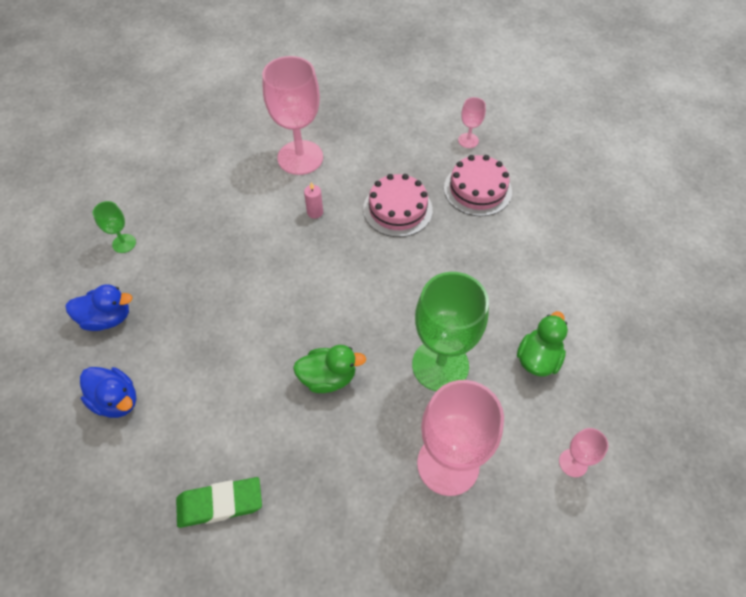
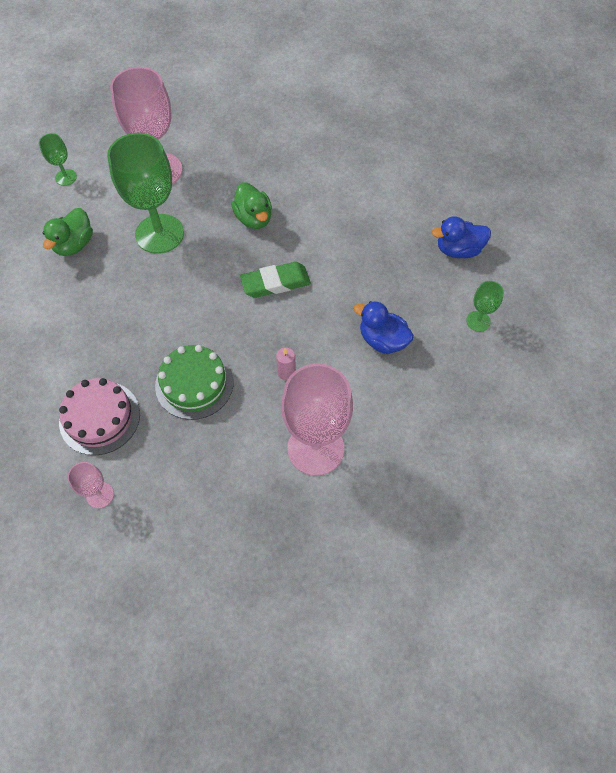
camera: 175 degrees right, 5 degrees up
(116, 400) = (420, 192): blue duck -> blue duck (382, 340)
(220, 503) = (320, 139): green eraser -> green eraser (275, 283)
(328, 377) = (254, 218): green duck -> green duck turned 105 degrees counterclockwise
(397, 209) = (194, 384): pink cake -> green cake
(573, 463) = (66, 177): pink goblet -> green goblet

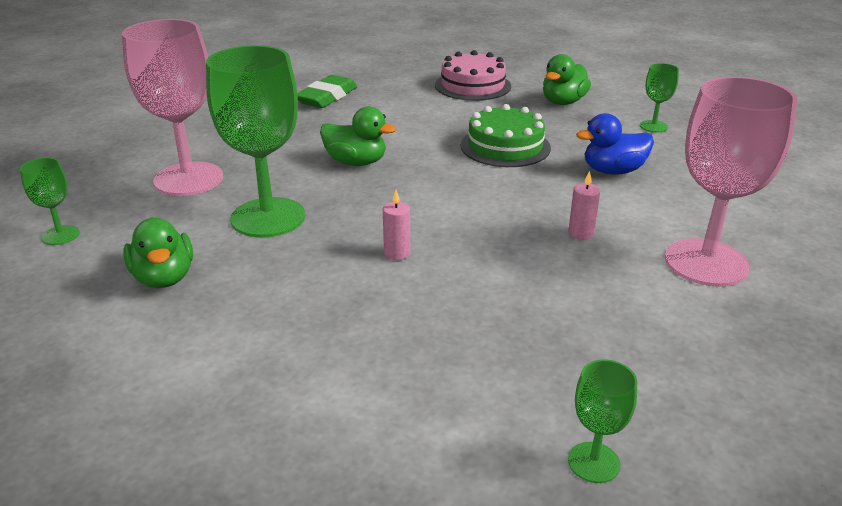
camera: 45 degrees left, 30 degrees down
(99, 417) = (460, 394): pink cake -> pink cake (473, 85)
(100, 495) = (593, 462): pink goblet -> green goblet
(182, 310) = (397, 253): none -> pink candle
(194, 384) = (512, 295): green cake -> green cake (505, 146)
(275, 283) = (456, 187): green eraser -> green eraser (327, 97)
(458, 250) = (563, 102): blue duck -> green duck

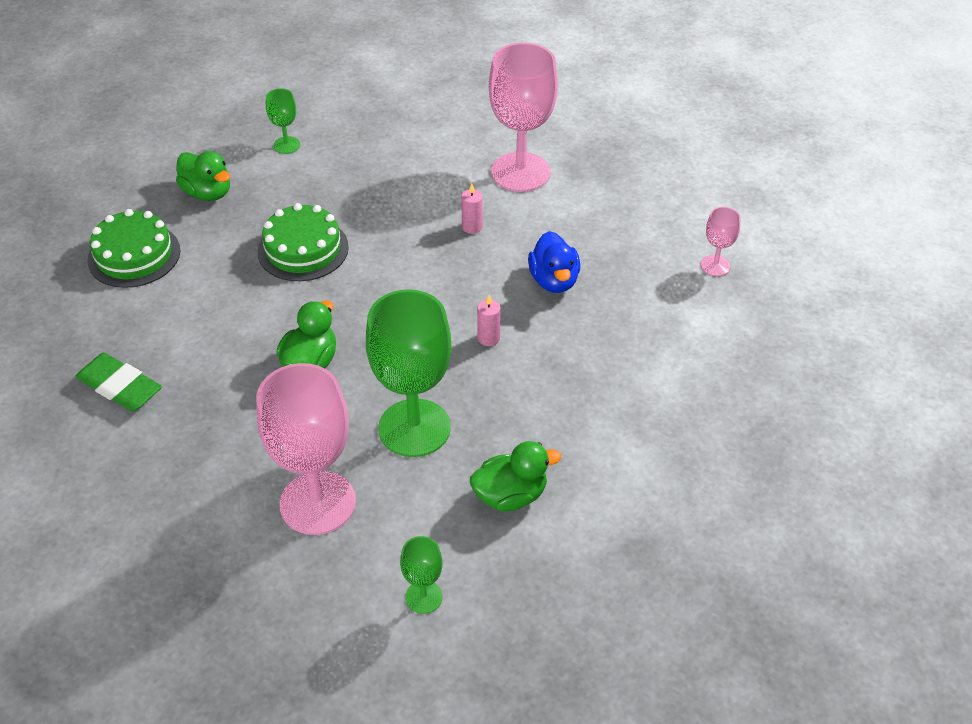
camera: 85 degrees left, 15 degrees up
(473, 85) = (134, 255): pink cake -> green cake
(593, 462) = (715, 265): green goblet -> pink goblet
(613, 171) = (370, 189): blue duck -> blue duck (554, 280)

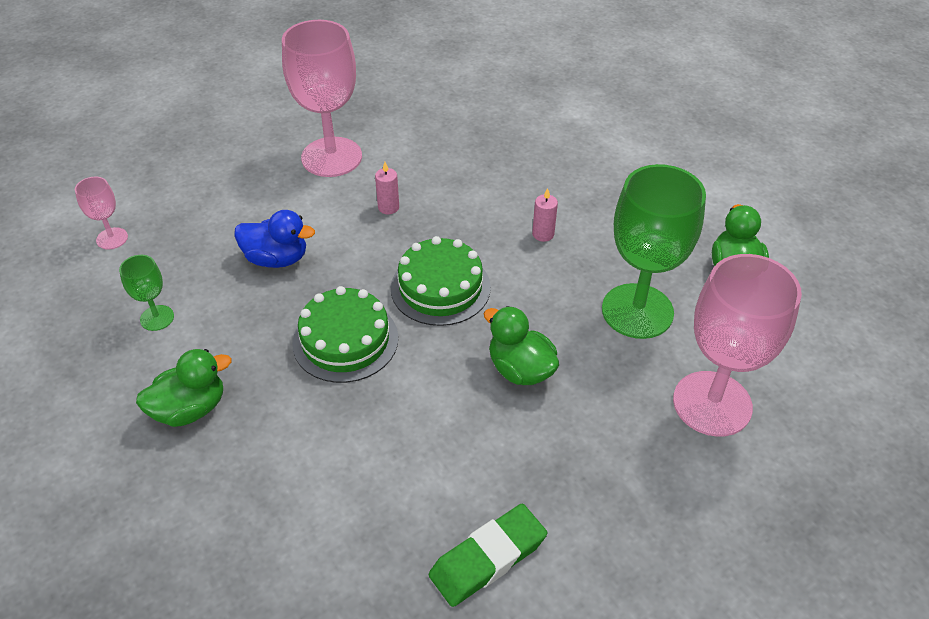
camera: 70 degrees left, 0 degrees up
(134, 255) = (259, 507): green cake -> green cake (440, 287)
(423, 597) = (835, 351): green goblet -> none
(554, 280) = (489, 176): blue duck -> blue duck (277, 259)
(715, 265) = (518, 86): pink goblet -> pink goblet (112, 238)

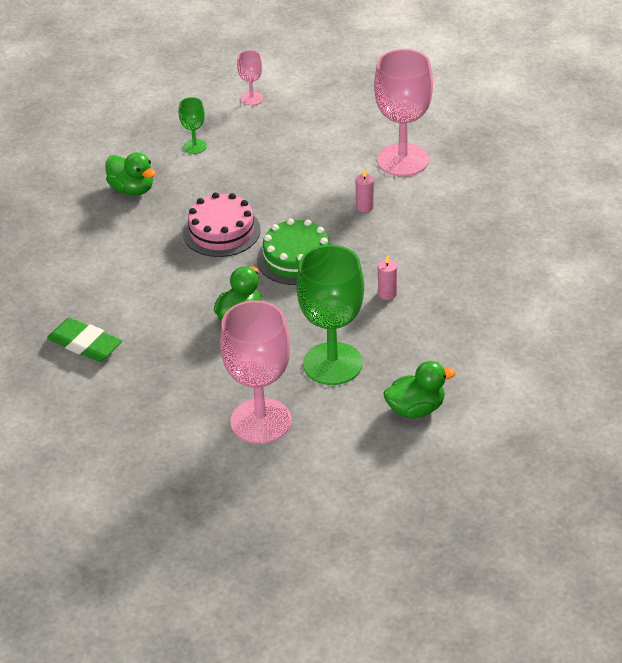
camera: 70 degrees right, 5 degrees down
(277, 259) = (277, 174): blue duck -> none
(345, 340) = (221, 231): green cake -> pink cake

